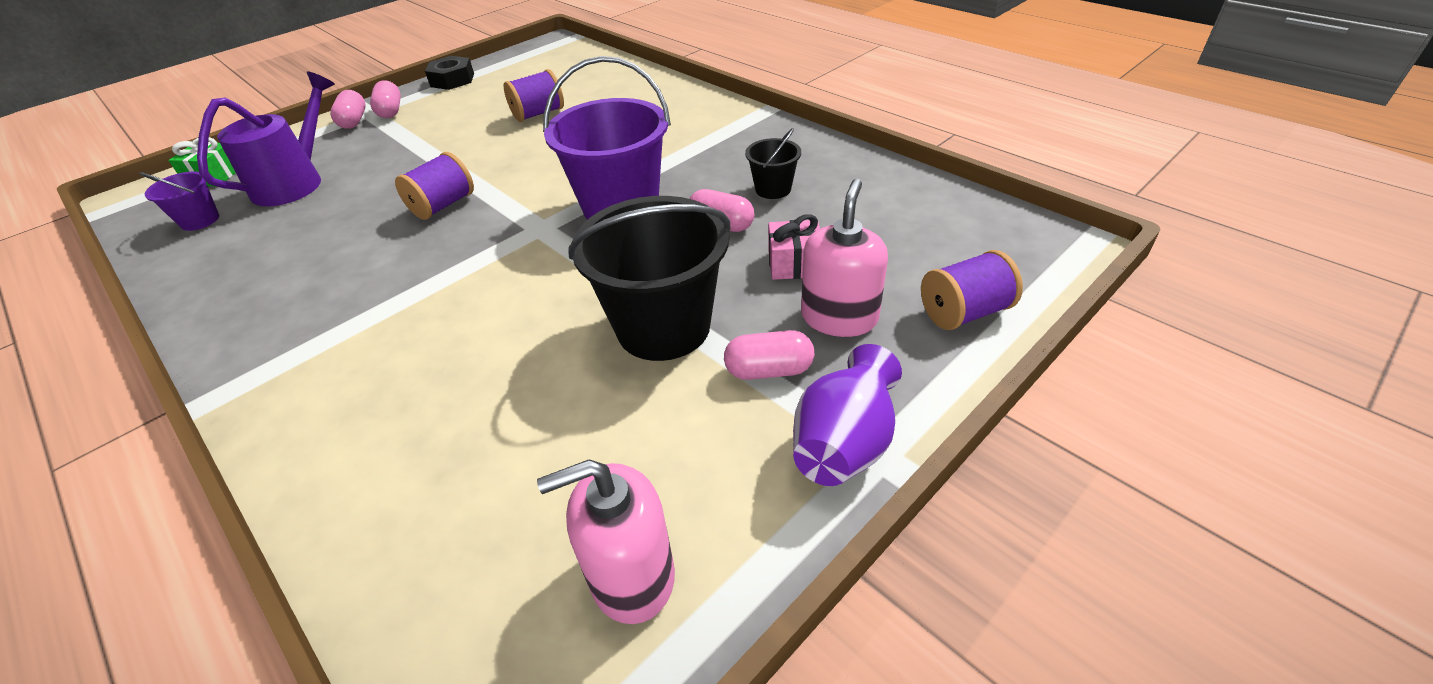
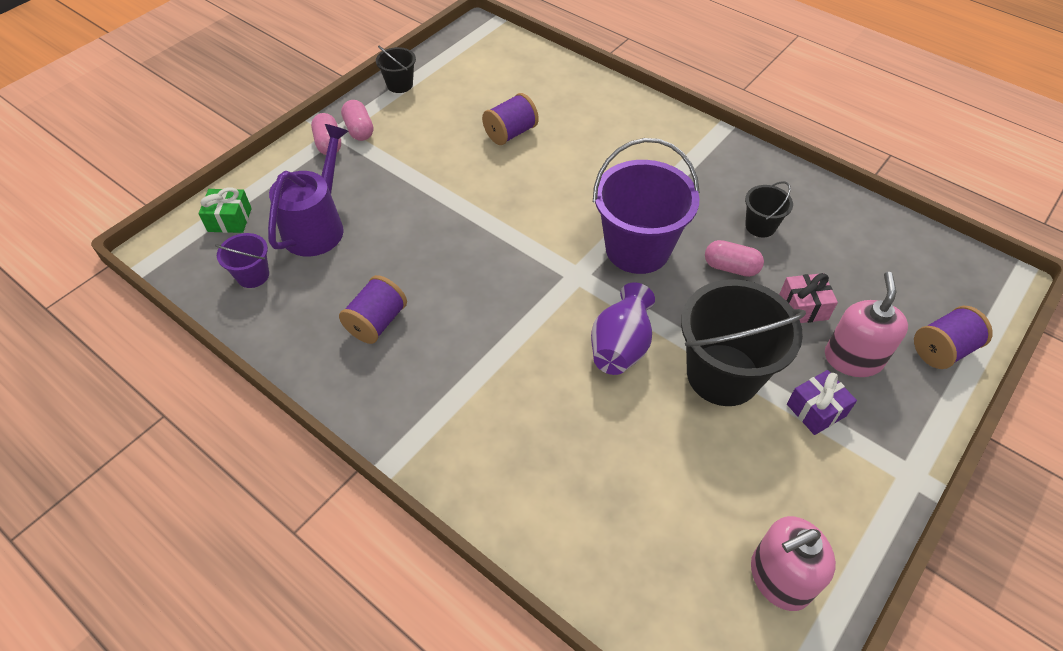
camera: 10 degrees left, 10 degrees up
(443, 205) = (477, 251): purple spool -> purple spool (377, 322)
(452, 80) = (400, 85): black nut -> black bucket
(769, 370) = (816, 410): pink capsule -> purple gift
(844, 442) = (887, 467): purple vase -> purple vase (620, 346)

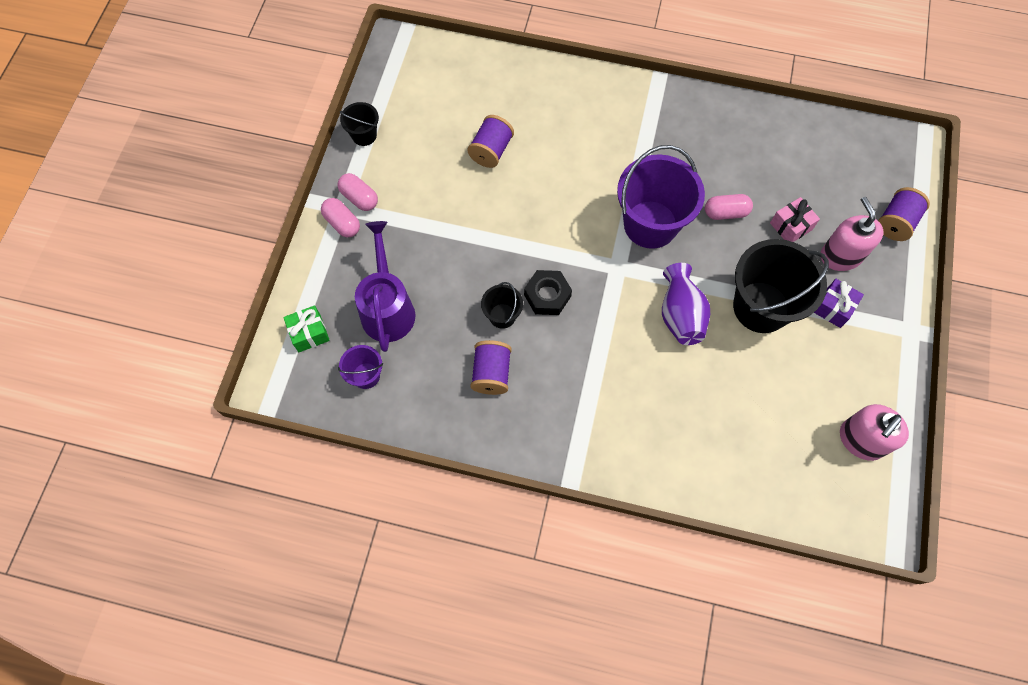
camera: 25 degrees left, 15 degrees up
(484, 273) = (547, 296): none -> black nut
(760, 226) = (730, 165): black bucket -> black bucket (502, 316)

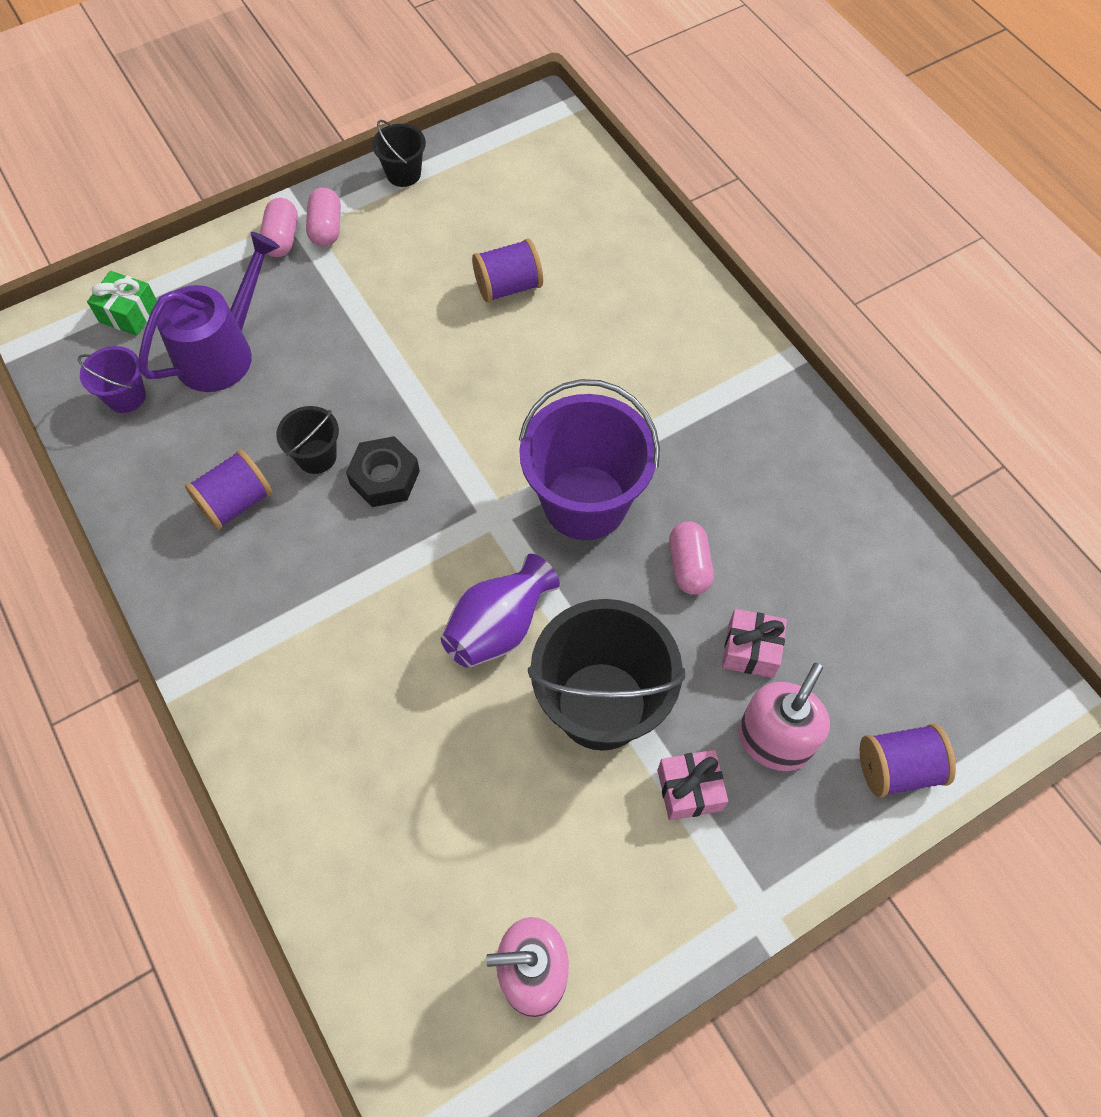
camera: 45 degrees right, 5 degrees down
(725, 213) = (688, 566): pink capsule -> pink capsule turned 45 degrees clockwise
(833, 308) = (689, 790): purple gift -> pink gift

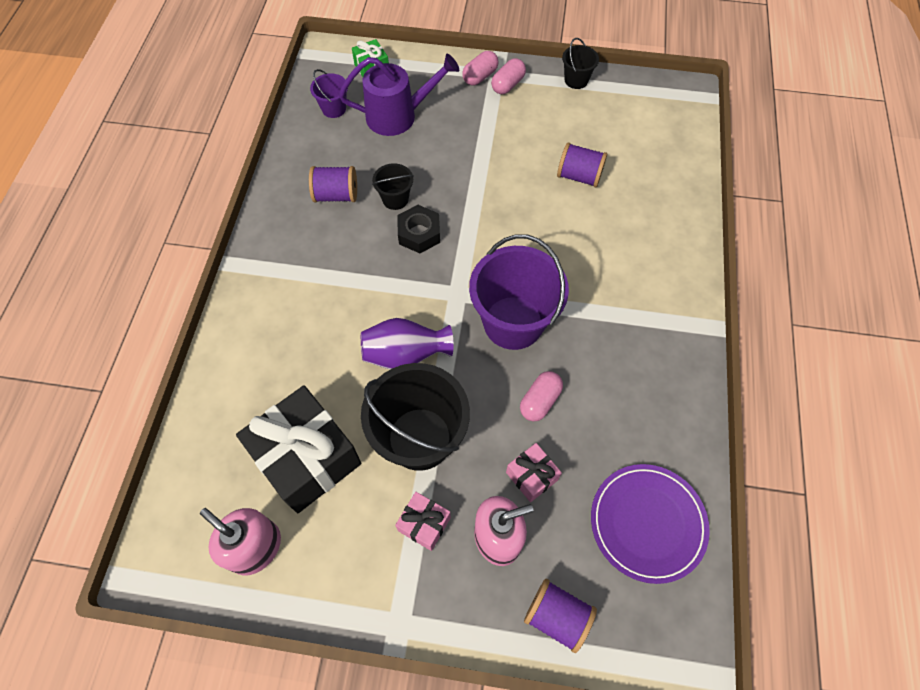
camera: 40 degrees right, 0 degrees up
(497, 829) = (307, 458): none -> black gift
(897, 606) = (647, 523): none -> purple plate

